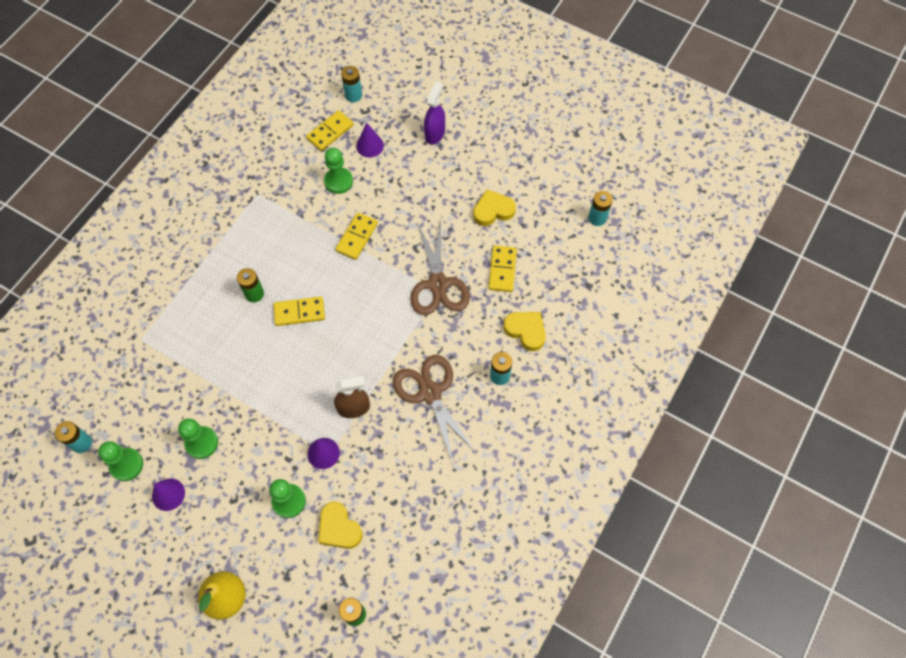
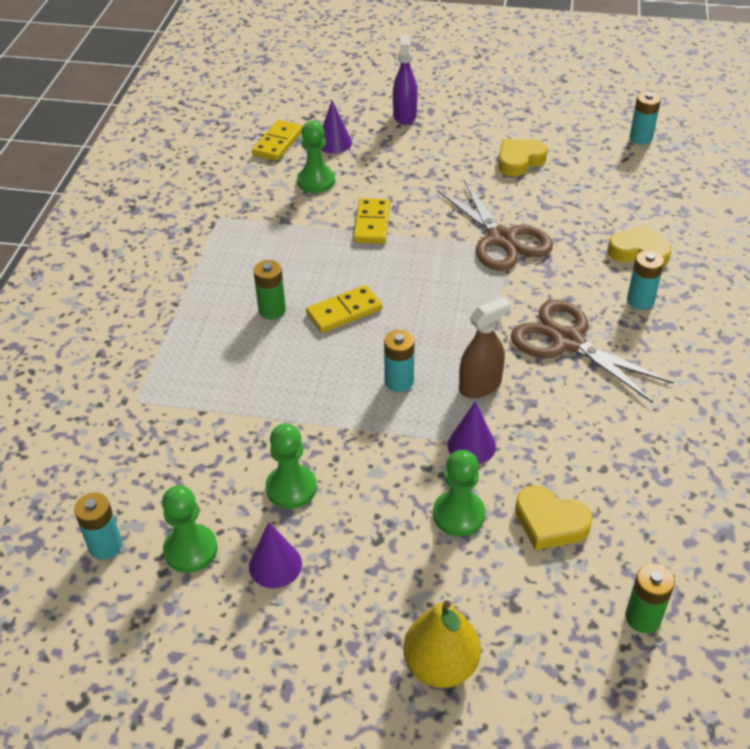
camera: 20 degrees left, 20 degrees down
(353, 95) = (286, 107): turquoise battery -> turquoise battery (399, 381)
(502, 270) = (569, 206): yellow domino -> none

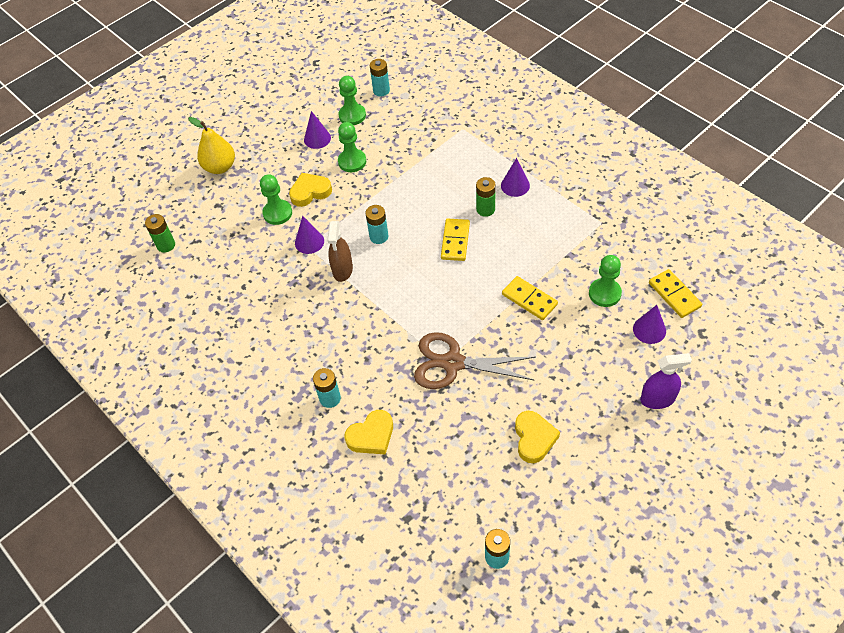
camera: 130 degrees right, 10 degrees up
(211, 303) = (515, 185): none -> purple cone
(404, 116) = (657, 399): purple spray bottle -> purple spray bottle turned 45 degrees counterclockwise
(550, 522) = (239, 244): yellow heart -> yellow heart (310, 192)
(567, 342) = (334, 333): brown scissors -> none

